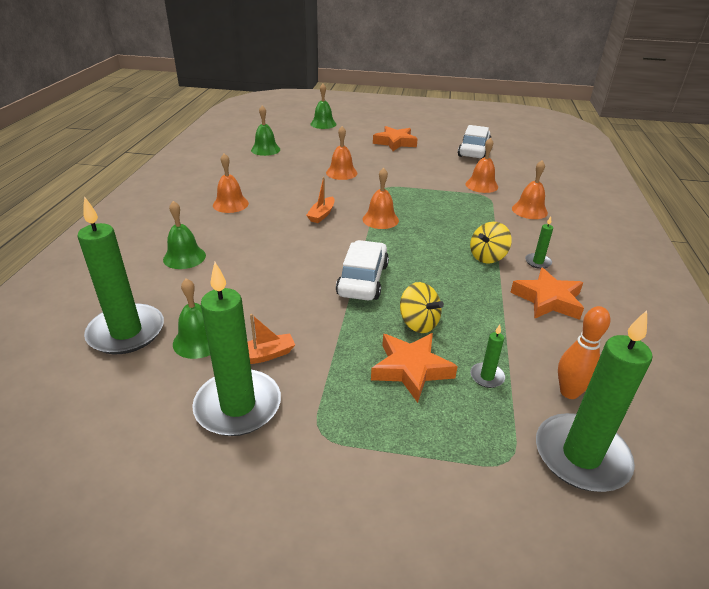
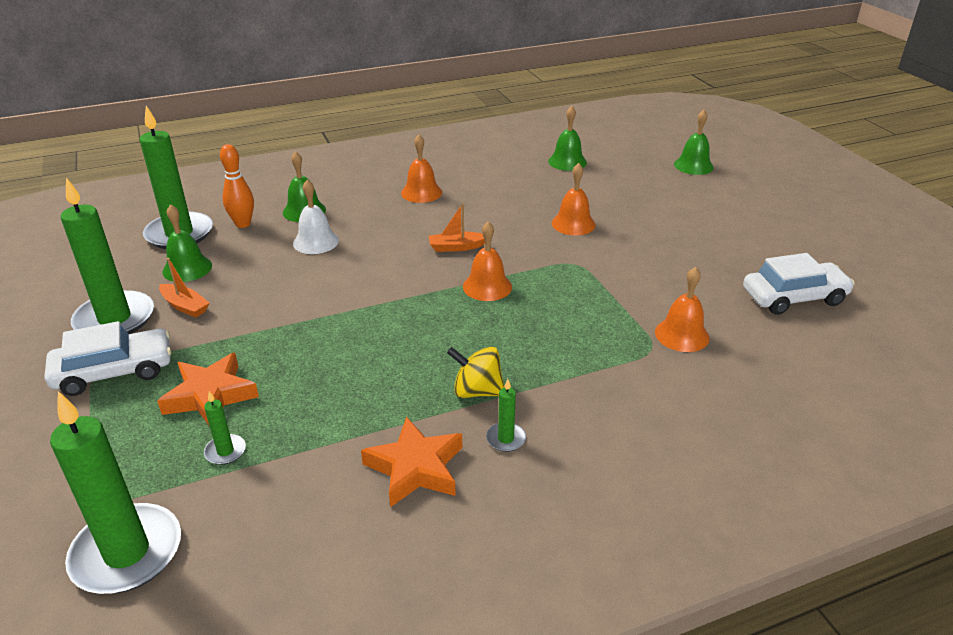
camera: 60 degrees right, 0 degrees up
(241, 265) = (316, 241): none -> white bell
(362, 280) = (346, 317): white car -> white car (114, 371)
(395, 142) = (718, 229): orange star -> none
(418, 323) = (292, 377): yellow spinning top -> none
(529, 210) = (655, 398): orange bell -> none
(569, 392) = (230, 524): orange bowling pin -> orange bowling pin (243, 224)

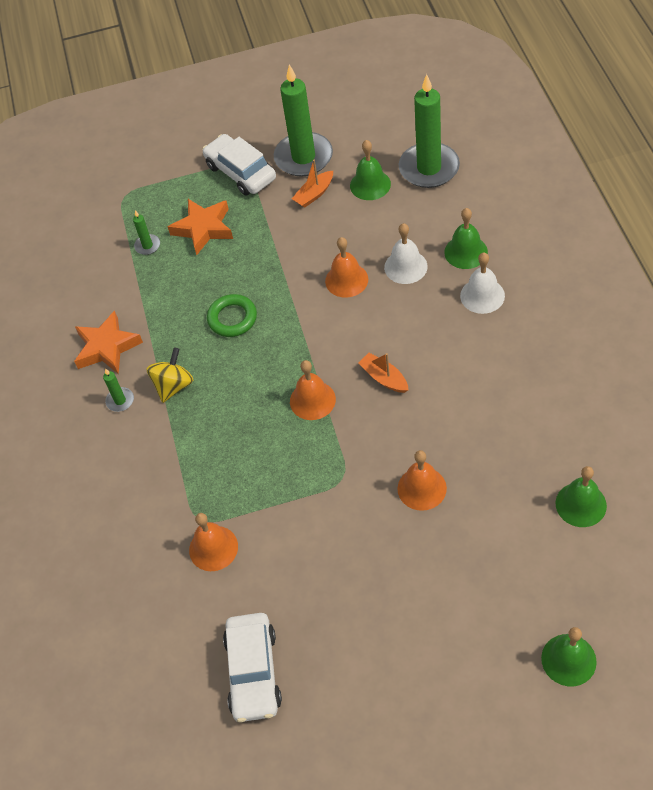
camera: 105 degrees right, 20 degrees up
(114, 371) = (240, 172): white car -> white car turned 150 degrees clockwise
(127, 553) = (80, 216): green candle -> none
(243, 224) = (443, 209): orange bowling pin -> none
(360, 202) = (482, 295): none -> white bell
(373, 353) = (232, 318): none -> green ring
(421, 192) = (501, 348): orange bell -> orange bell (346, 280)
(456, 247) = (384, 378): orange boat -> orange boat turned 45 degrees counterclockwise

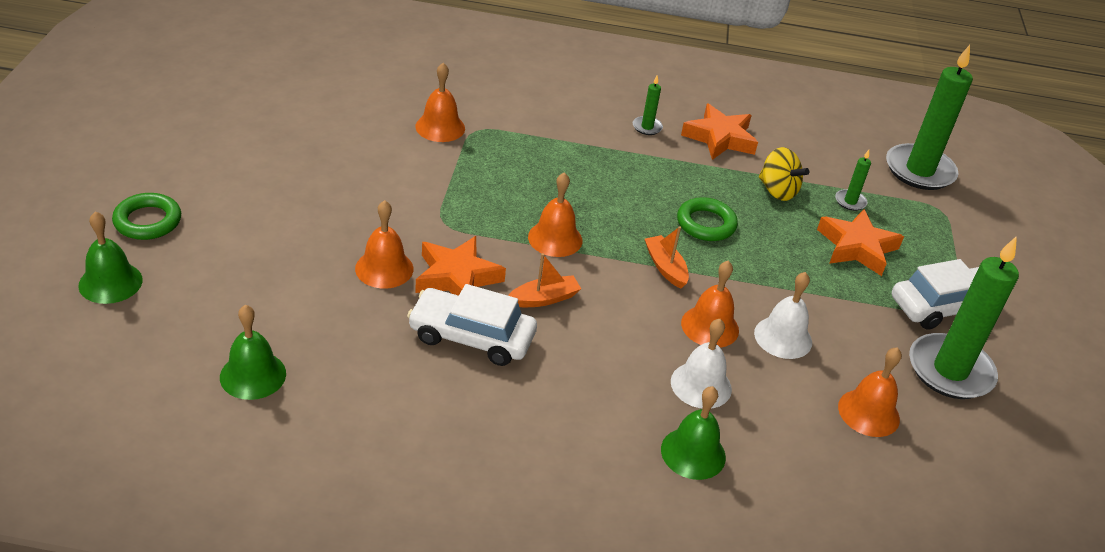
camera: 100 degrees right, 15 degrees down
(173, 386) = (642, 161): yellow spinning top -> yellow spinning top (777, 191)
(253, 672) = (304, 110): white car -> white car (471, 337)
(314, 194) = (874, 354): orange boat -> orange boat (665, 267)
(370, 184) = (868, 412): green bell -> orange bell
(398, 439) = (457, 277): none -> orange star
(429, 168) = (876, 487): green candle -> green candle (919, 170)
(482, 295) = (608, 434): white bell -> white bell (783, 337)
(486, 687) = (148, 221): none -> green ring

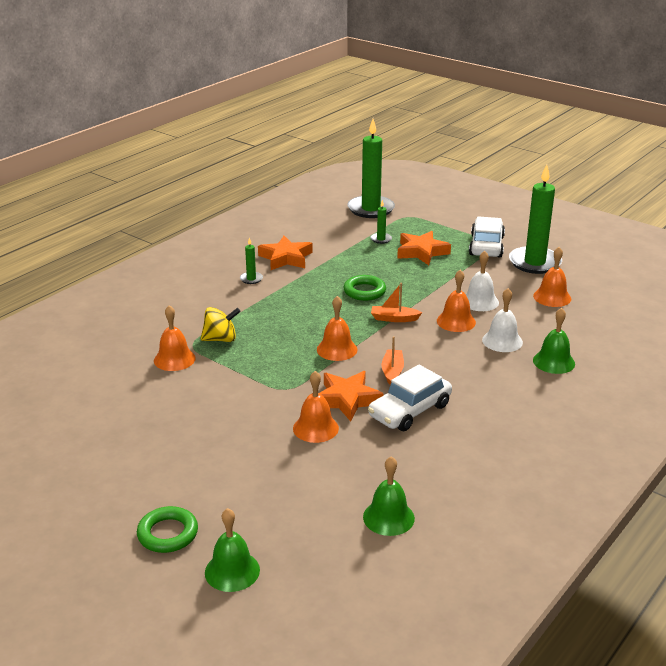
camera: 55 degrees left, 10 degrees down
(777, 191) = (353, 258): yellow spinning top -> yellow spinning top (220, 339)

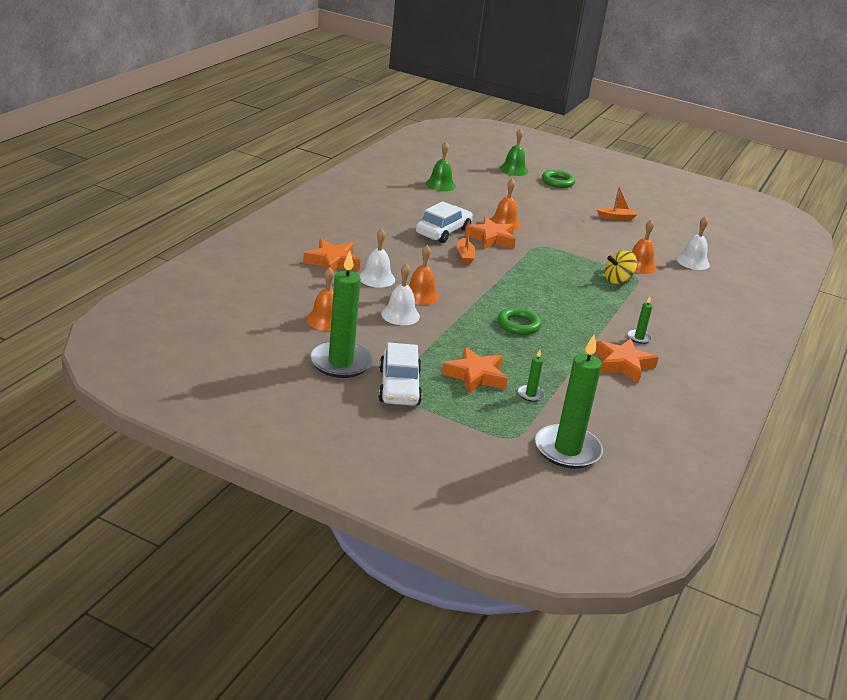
camera: 165 degrees right, 0 degrees up
(97, 365) = (693, 262): none -> white bell
(337, 349) = (517, 272): orange bell -> none
(394, 318) = (479, 298): orange boat -> orange boat (616, 217)
(553, 362) = (332, 262): green bell -> orange star

